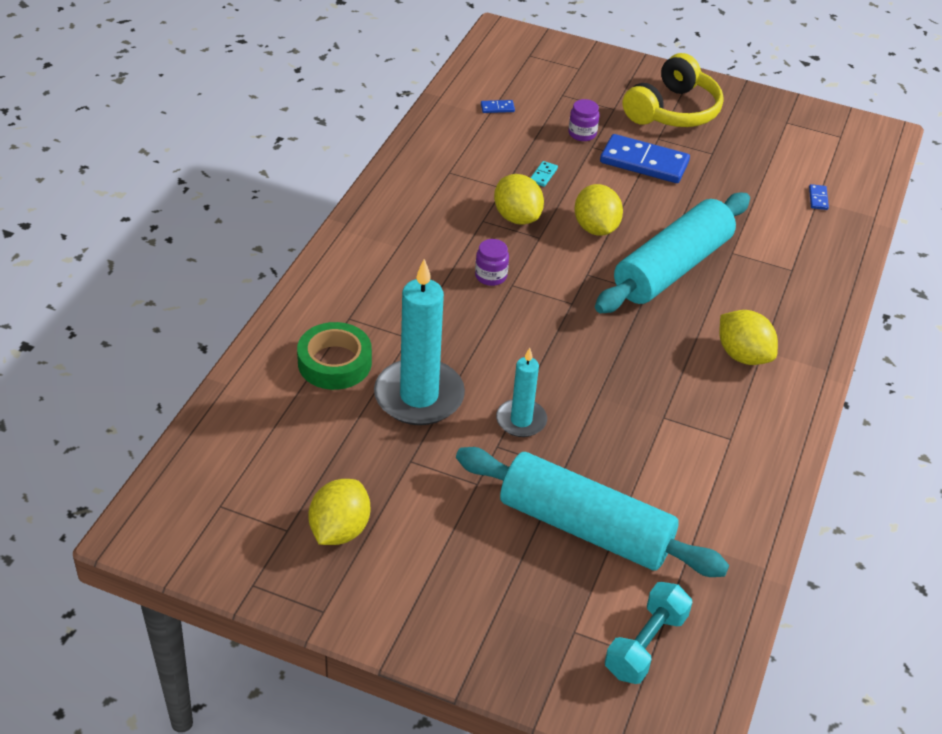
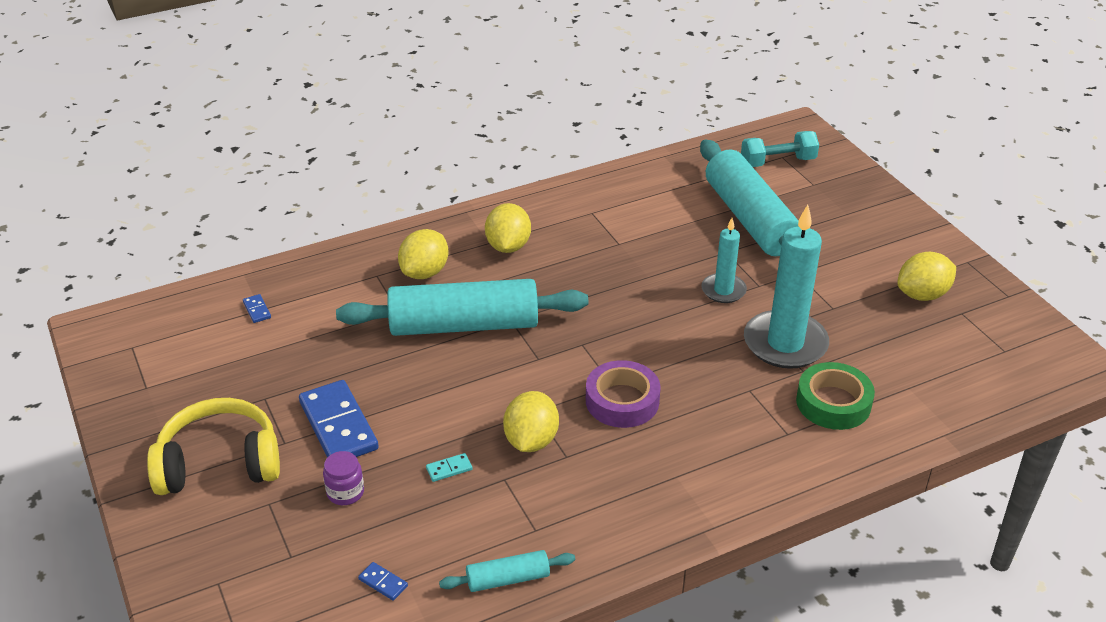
camera: 135 degrees left, 5 degrees down
(433, 142) = (508, 579): none -> turquoise rolling pin
(491, 276) = (622, 401): purple jar -> purple tape
(595, 228) = (476, 390): yellow lemon -> yellow lemon (425, 272)
(818, 198) = (257, 310): blue domino -> blue domino turned 75 degrees counterclockwise

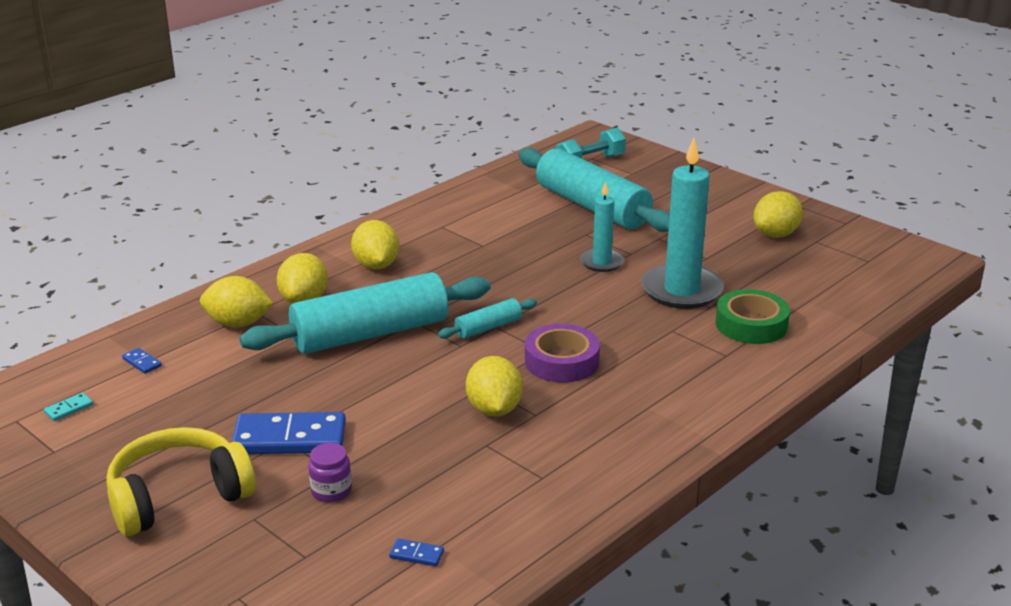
camera: 20 degrees left, 10 degrees down
(338, 425) = (289, 438): blue domino -> blue domino turned 45 degrees counterclockwise
(356, 286) = (238, 323): none -> yellow lemon
(449, 469) = (426, 448): turquoise domino -> turquoise domino (69, 409)
(508, 579) = (540, 522): turquoise rolling pin -> turquoise rolling pin (488, 328)

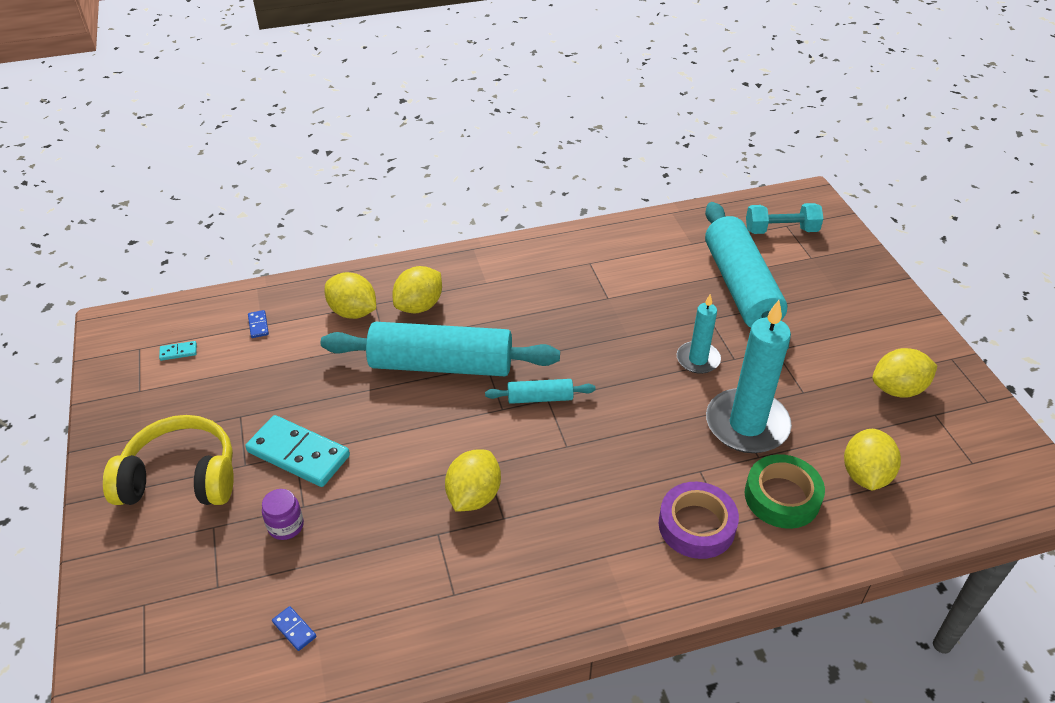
camera: 30 degrees right, 15 degrees up
(289, 438) = (298, 454): blue domino -> turquoise domino
(376, 265) = (503, 288): yellow lemon -> yellow lemon (865, 475)
(561, 361) = (571, 465): purple tape -> purple tape (696, 525)

